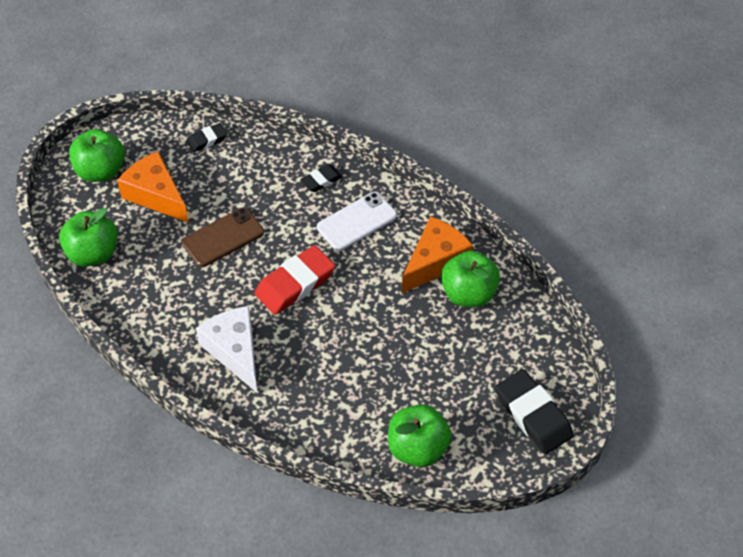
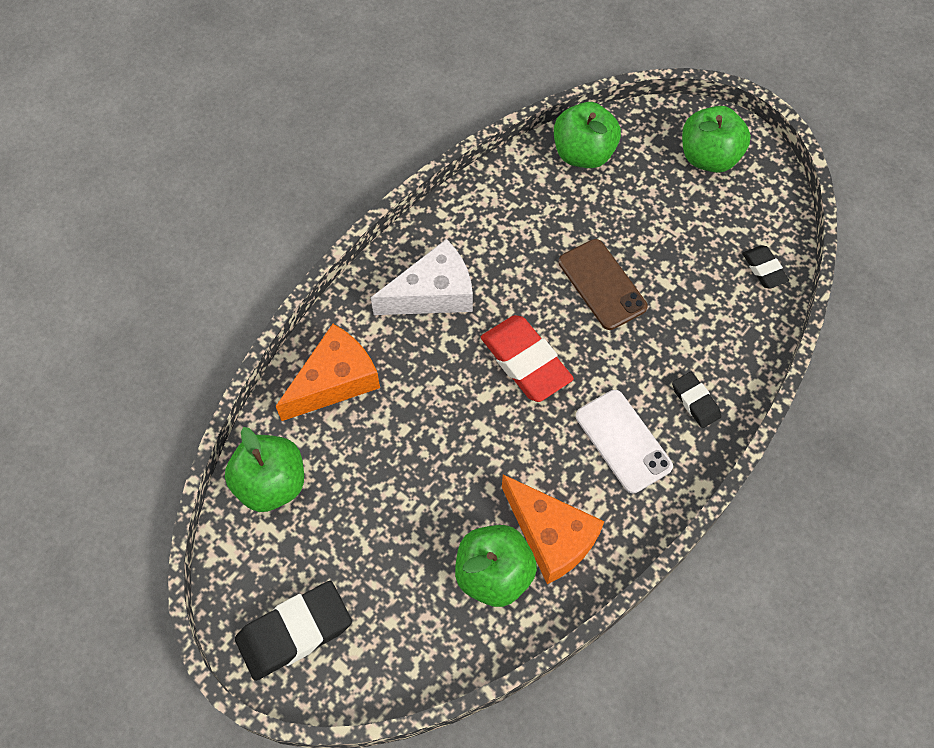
camera: 95 degrees right, 10 degrees up
(155, 195) = (670, 213): orange cheese -> orange cheese (335, 381)

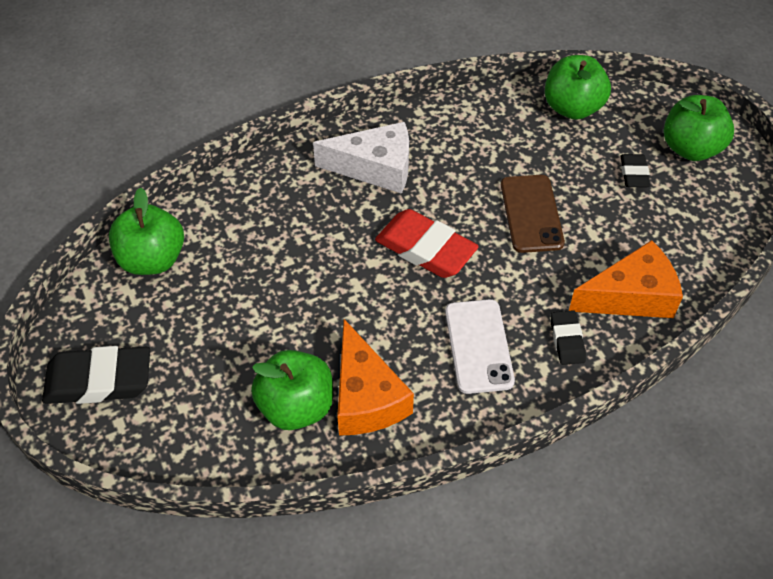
camera: 25 degrees right, 10 degrees down
(335, 381) = (252, 203): orange cheese -> orange cheese (630, 296)
(525, 362) = (425, 249): red eraser -> red eraser turned 45 degrees counterclockwise
(764, 269) = (696, 256): black eraser -> black eraser (634, 174)

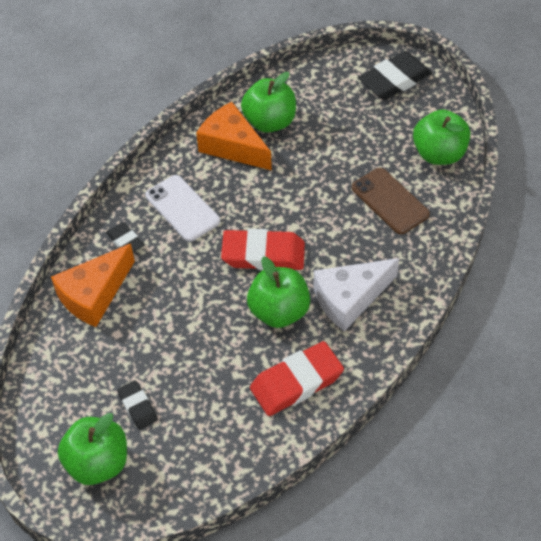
camera: 150 degrees right, 0 degrees up
(477, 127) = (296, 382): none -> red eraser
(531, 214) = (202, 323): brown phone -> brown phone (389, 201)
(572, 108) = (226, 452): green apple -> green apple (279, 312)

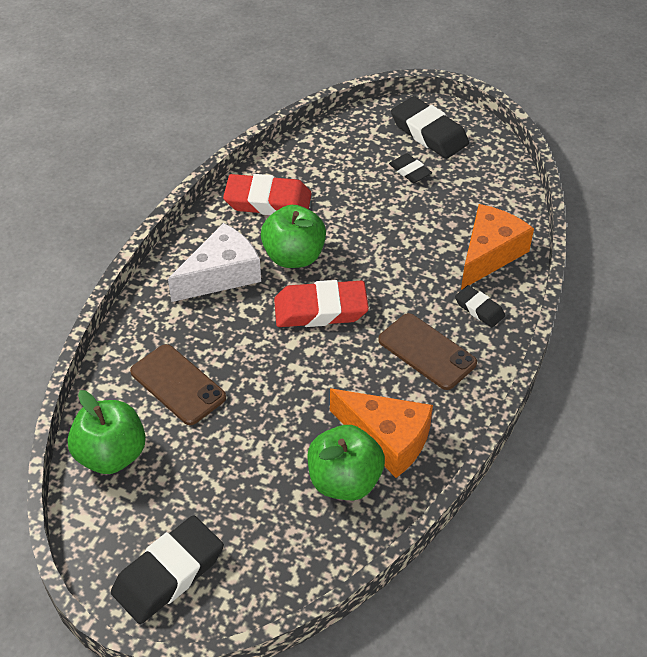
camera: 170 degrees right, 5 degrees down
(98, 463) = (429, 133): green apple -> black eraser
(182, 208) = (427, 351): white phone -> brown phone
(296, 382) = (268, 201): red eraser -> red eraser turned 45 degrees clockwise

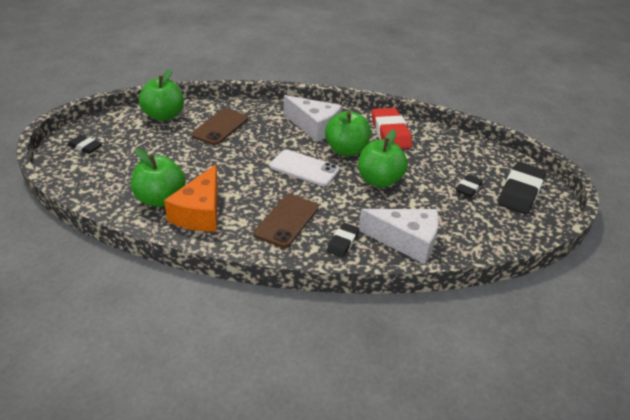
camera: 70 degrees right, 10 degrees down
(168, 574) = (85, 147): black eraser -> black eraser, size x0.54
(320, 310) = (304, 168): red eraser -> white phone
(371, 243) = (379, 180): none -> green apple
(489, 254) = (406, 241): orange cheese -> white cheese

